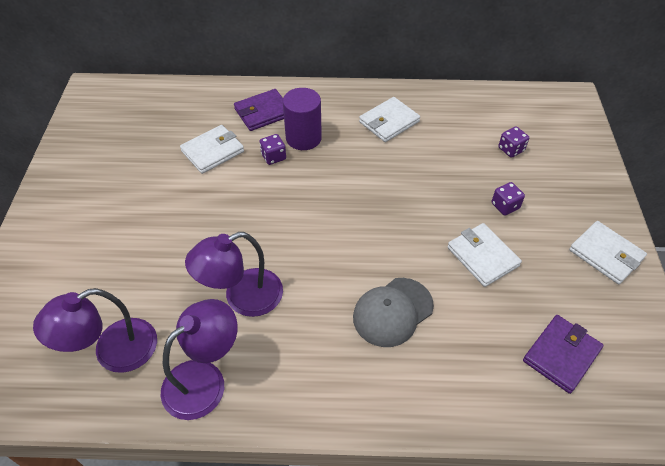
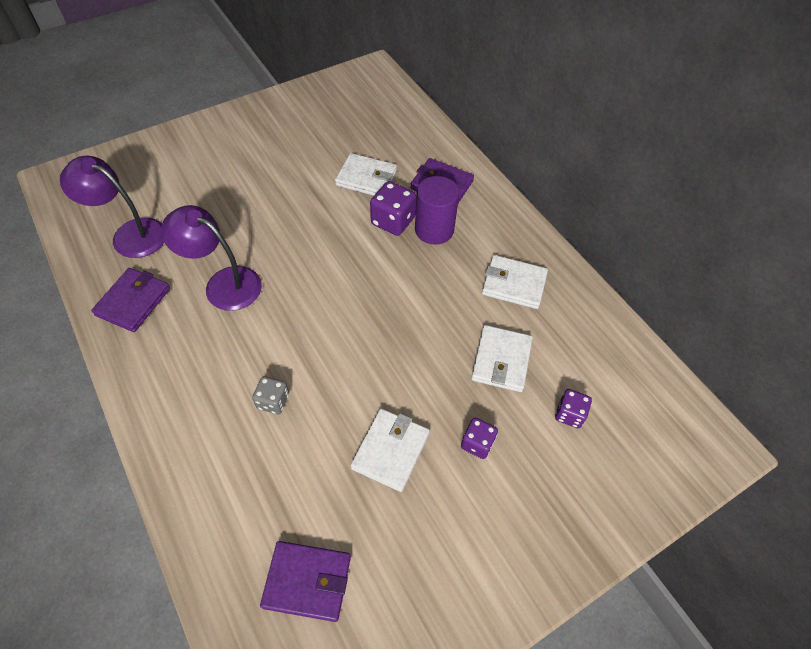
camera: 55 degrees right, 5 degrees up
(204, 380) = (133, 302): purple lamp -> purple wallet
(273, 157) = (393, 221): purple dice -> purple dice, size x1.59
(392, 312) = (273, 401): grey cap -> grey dice
(606, 254) = (480, 581): white wallet -> white wallet (501, 360)

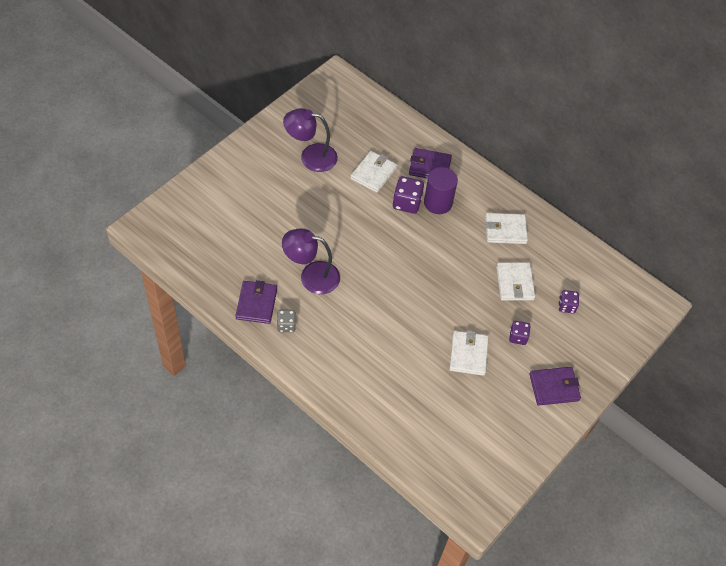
camera: 20 degrees left, 0 degrees up
(130, 234) = (225, 256): purple lamp -> purple lamp (310, 157)
(273, 401) = (383, 344): grey dice -> grey dice (286, 325)
(307, 581) = (451, 435): purple wallet -> purple wallet (554, 387)
(366, 178) = (373, 173): white wallet -> white wallet turned 60 degrees counterclockwise

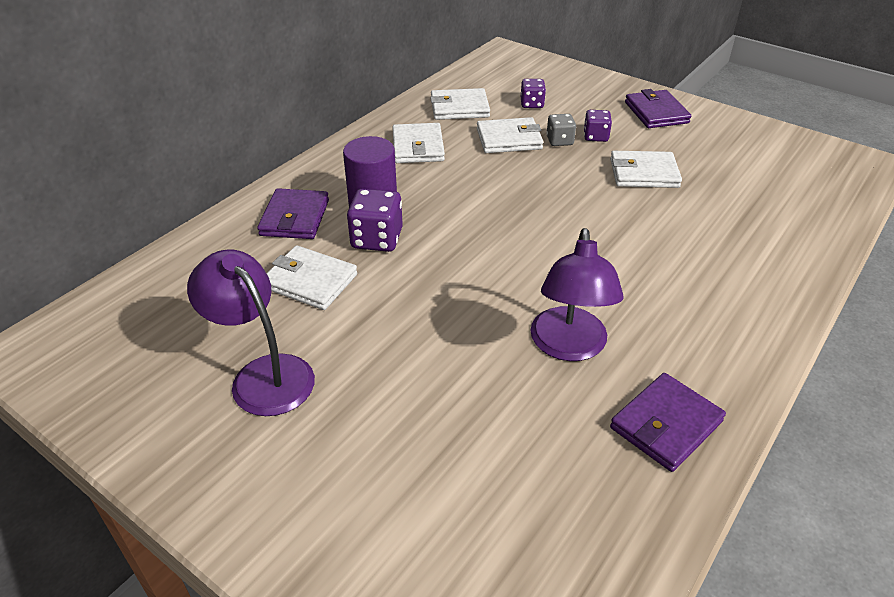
camera: 90 degrees left, 15 degrees down
(256, 303) = (666, 425): purple wallet -> purple wallet turned 45 degrees counterclockwise
(286, 325) = (693, 372): grey dice -> grey dice (559, 141)
(310, 157) = (263, 374): purple lamp -> purple lamp turned 135 degrees clockwise
(559, 260) = (459, 108): none -> white wallet

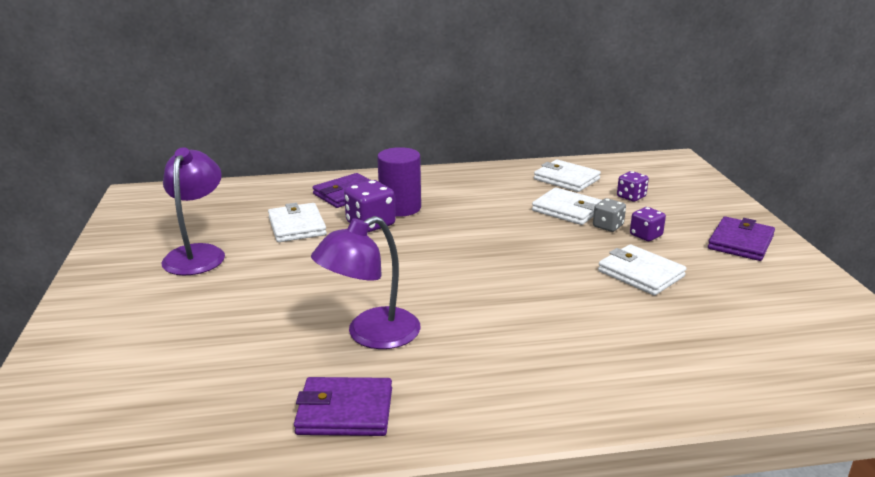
camera: 45 degrees right, 15 degrees down
(418, 147) = (491, 189): white wallet -> none

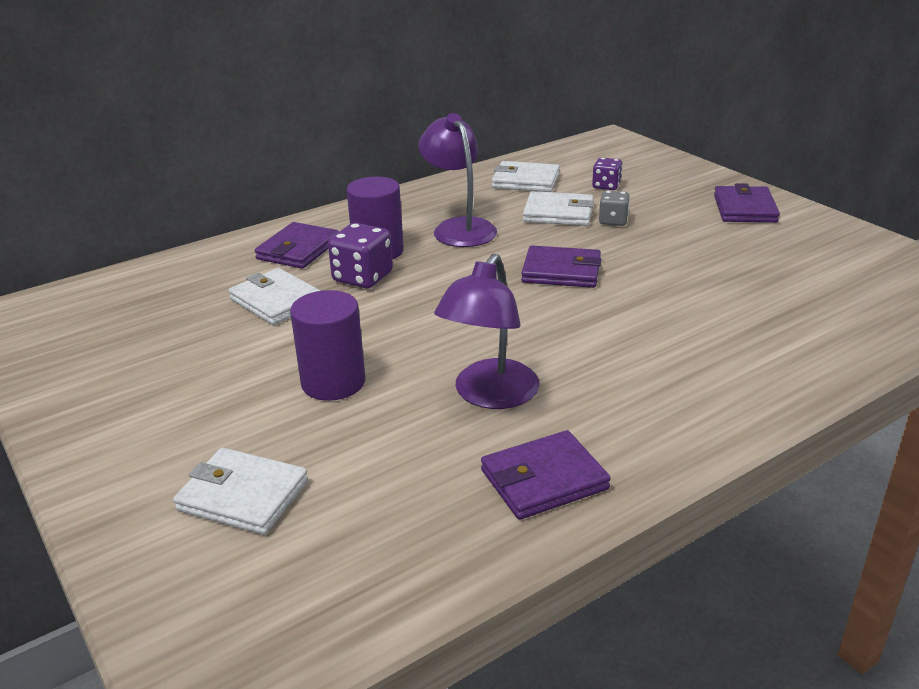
camera: 25 degrees left, 5 degrees up
(198, 254) = (184, 364): purple lamp -> purple lamp (459, 228)
(275, 293) = (333, 382): none -> purple cylinder
(523, 256) = (561, 271): none -> purple wallet
(640, 274) = (687, 261): white wallet -> white wallet (243, 496)
(646, 235) = (657, 222): purple dice -> none

